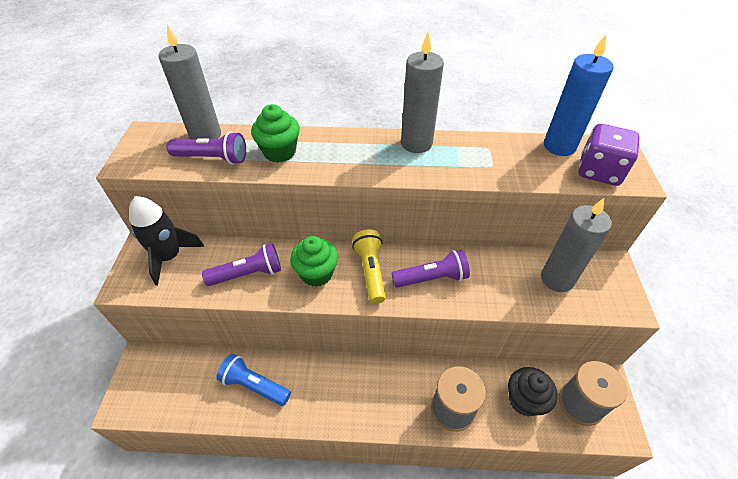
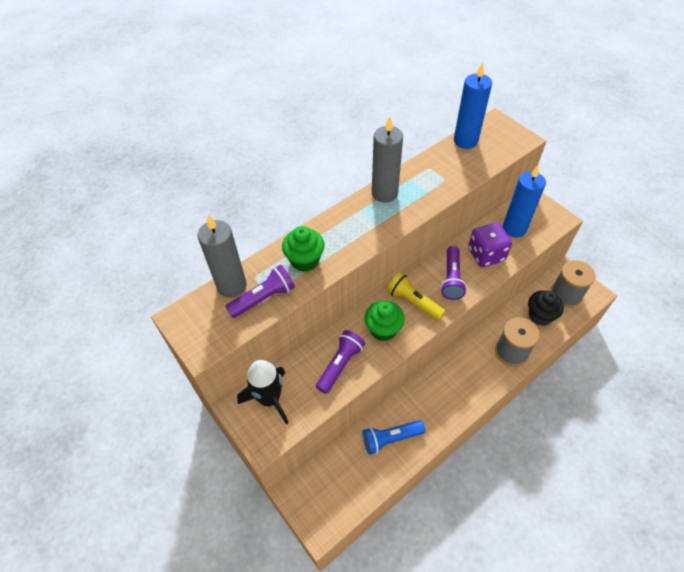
camera: 40 degrees left, 5 degrees up
(432, 278) = (451, 279): purple flashlight -> purple flashlight turned 150 degrees clockwise
(557, 279) = (514, 228): grey candle -> blue candle
(599, 171) = (502, 145): purple dice -> purple dice (486, 254)

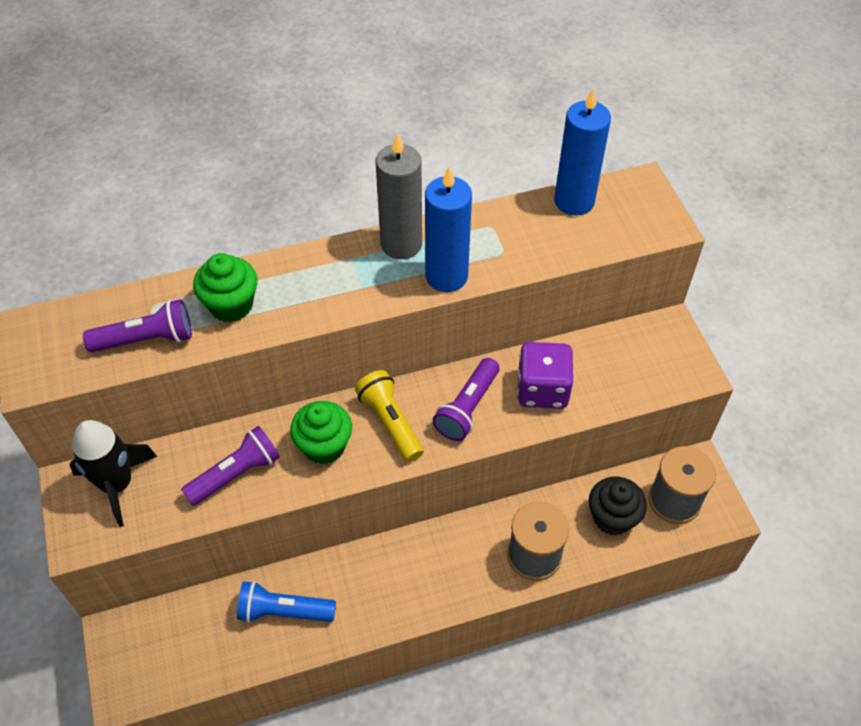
camera: 20 degrees right, 0 degrees up
(232, 285) = (116, 307): grey candle -> none
(514, 228) = (612, 364): blue candle -> blue candle (446, 276)

